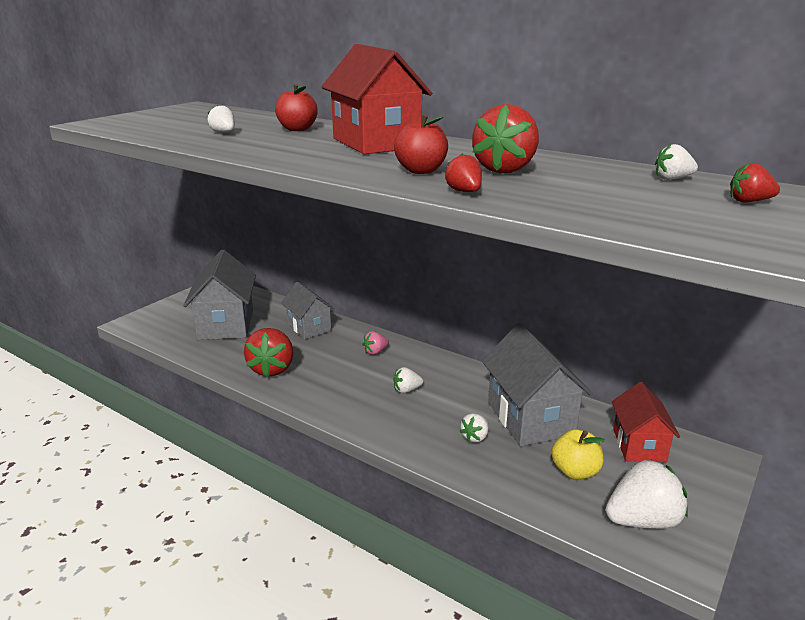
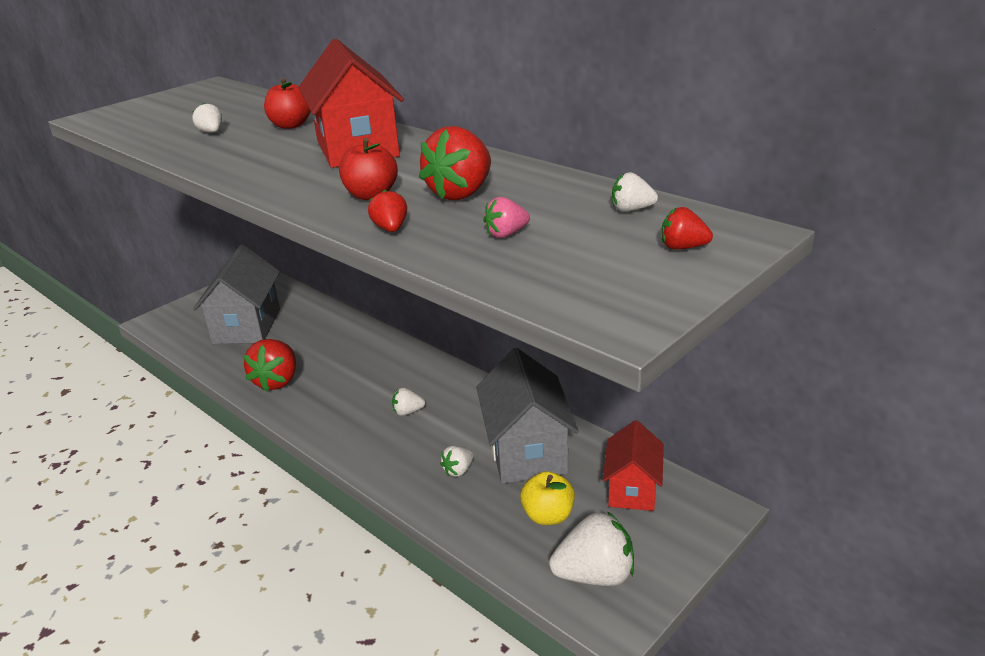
camera: 10 degrees right, 5 degrees up
(309, 327) = (332, 332): grey house -> none
(375, 352) = (392, 364): pink strawberry -> pink strawberry (506, 234)

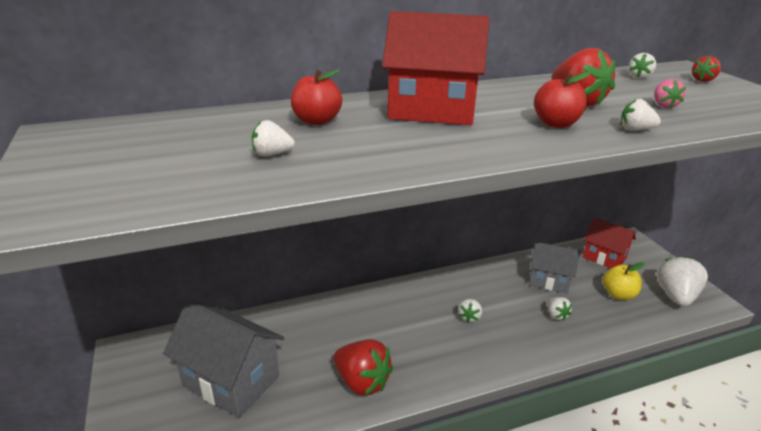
camera: 65 degrees left, 0 degrees up
(390, 229) = (635, 129): red strawberry -> white strawberry
(527, 451) = (549, 281): grey house -> grey house, size x0.63

